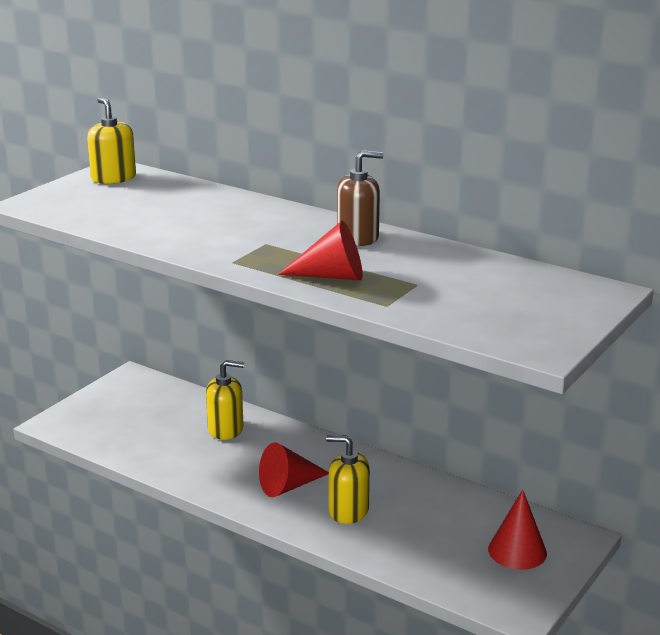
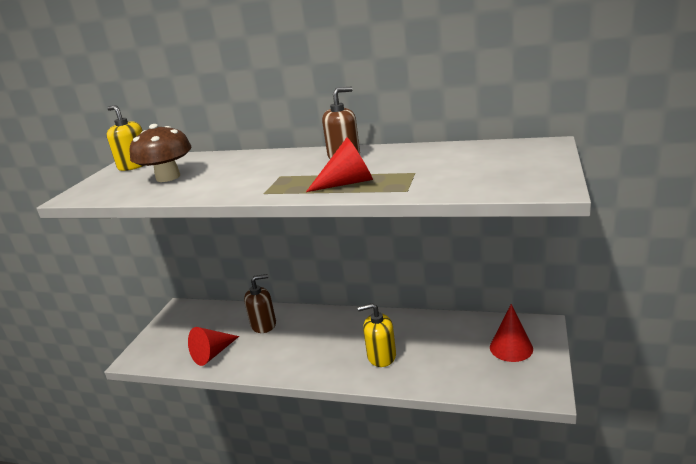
camera: 15 degrees left, 0 degrees up
(142, 208) = (168, 177): none -> brown mushroom
(226, 429) = (263, 324): yellow soap dispenser -> brown soap dispenser
(288, 486) = (329, 351): red cone -> red cone (212, 354)

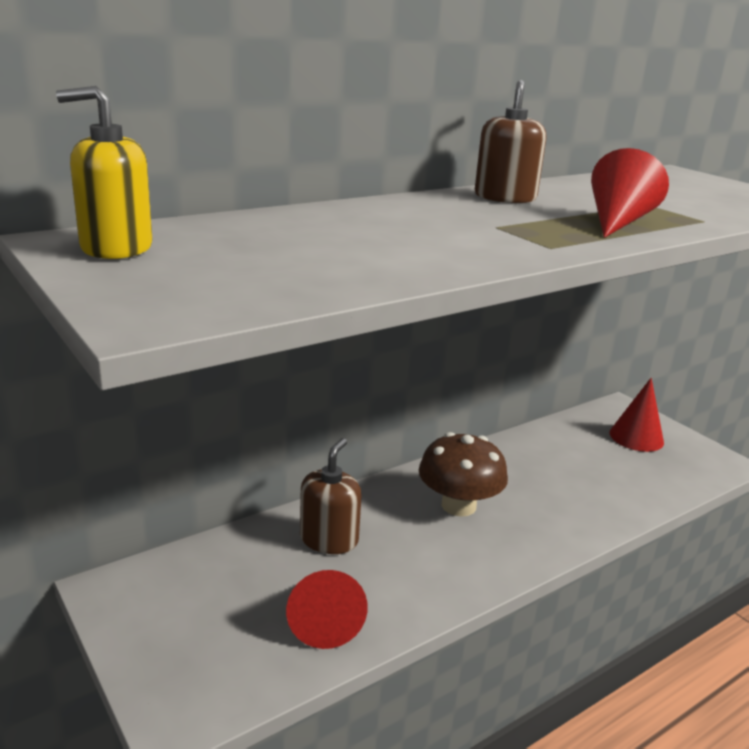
camera: 55 degrees left, 0 degrees up
(168, 177) = (289, 253): brown mushroom -> brown mushroom (458, 505)
(381, 356) = (547, 502): yellow soap dispenser -> none

